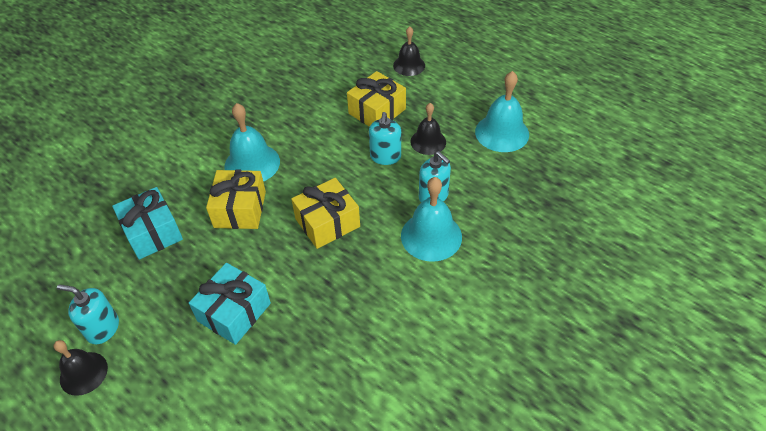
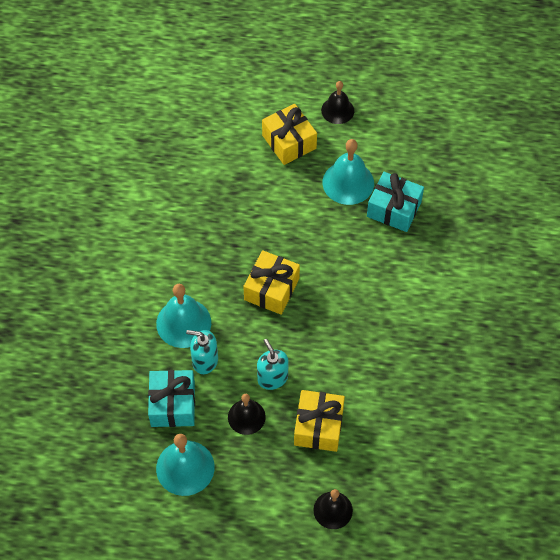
camera: 145 degrees right, 10 degrees up
(103, 328) = (355, 136): turquoise soap dispenser -> none
(234, 312) = (280, 191): turquoise gift -> turquoise gift (173, 404)
(240, 209) = (348, 262): yellow gift -> yellow gift (289, 142)
(252, 163) = (379, 306): turquoise bell -> turquoise bell (348, 182)

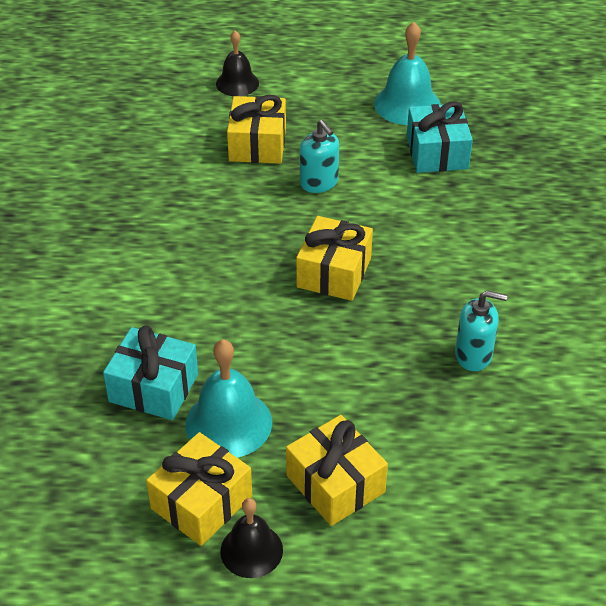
camera: 175 degrees right, 15 degrees down
(183, 323) = (447, 229): turquoise bell -> none
(205, 361) = (408, 193): turquoise soap dispenser -> turquoise soap dispenser (473, 355)
(246, 417) = (345, 147): black bell -> none
(364, 137) = (201, 502): none -> yellow gift

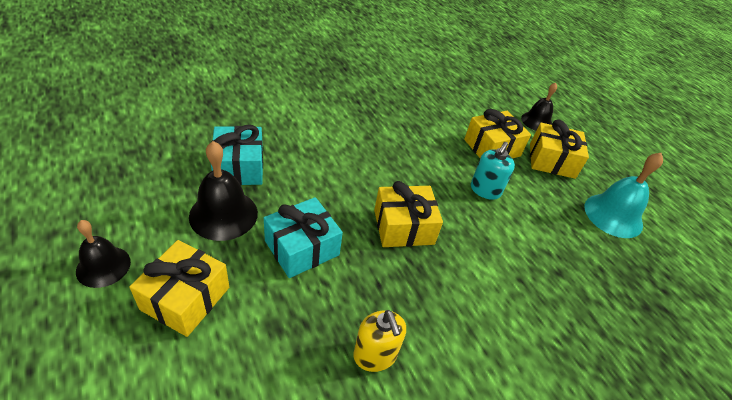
camera: 55 degrees right, 0 degrees up
(201, 502) = (143, 223): yellow gift -> yellow gift (552, 161)
(228, 423) = (223, 214): turquoise bell -> black bell
(437, 152) = (582, 251): turquoise gift -> turquoise gift (302, 248)
(473, 355) = (375, 355): turquoise soap dispenser -> yellow soap dispenser

